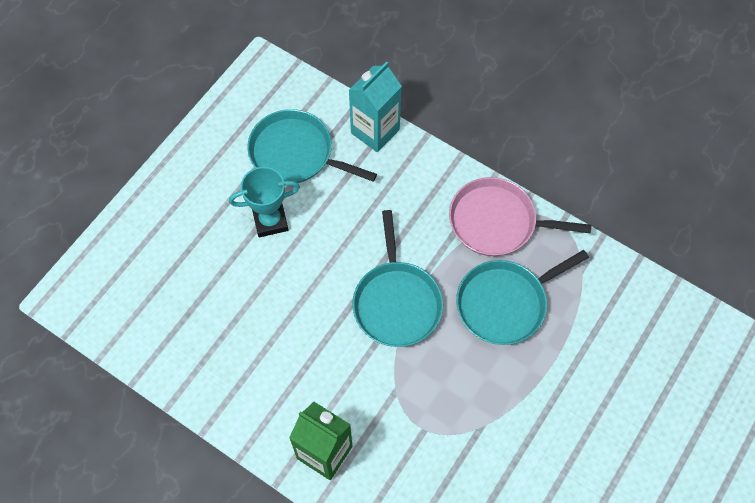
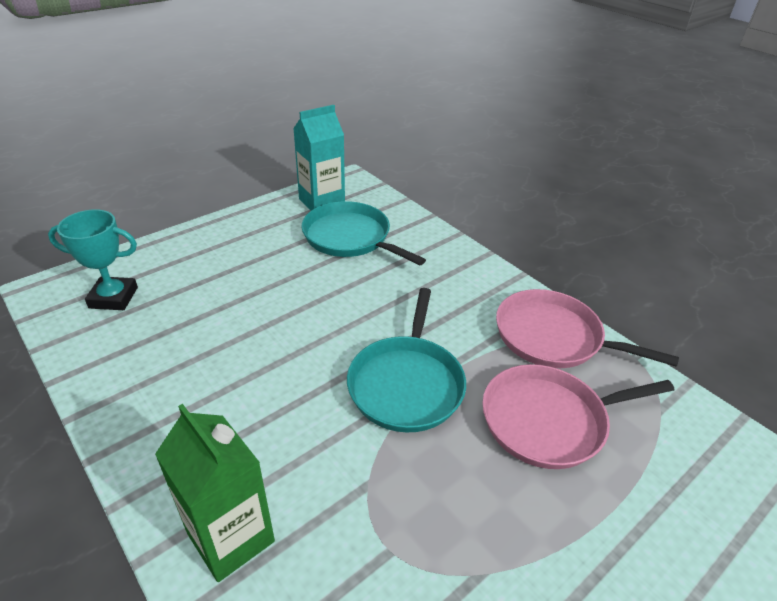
camera: 15 degrees right, 25 degrees down
(270, 221) = (297, 279): turquoise trophy -> turquoise trophy (113, 298)
(375, 131) = (437, 239): turquoise carton -> turquoise carton (321, 202)
(505, 303) = (549, 420): turquoise pan -> pink pan

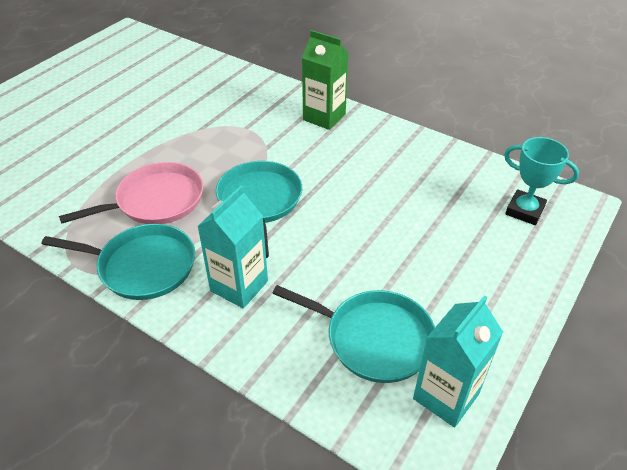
camera: 165 degrees right, 5 degrees up
(113, 298) = (524, 211): turquoise trophy -> turquoise trophy turned 45 degrees clockwise
(452, 296) = (239, 286): none -> turquoise carton
(553, 337) = (142, 266): pink pan -> turquoise pan

